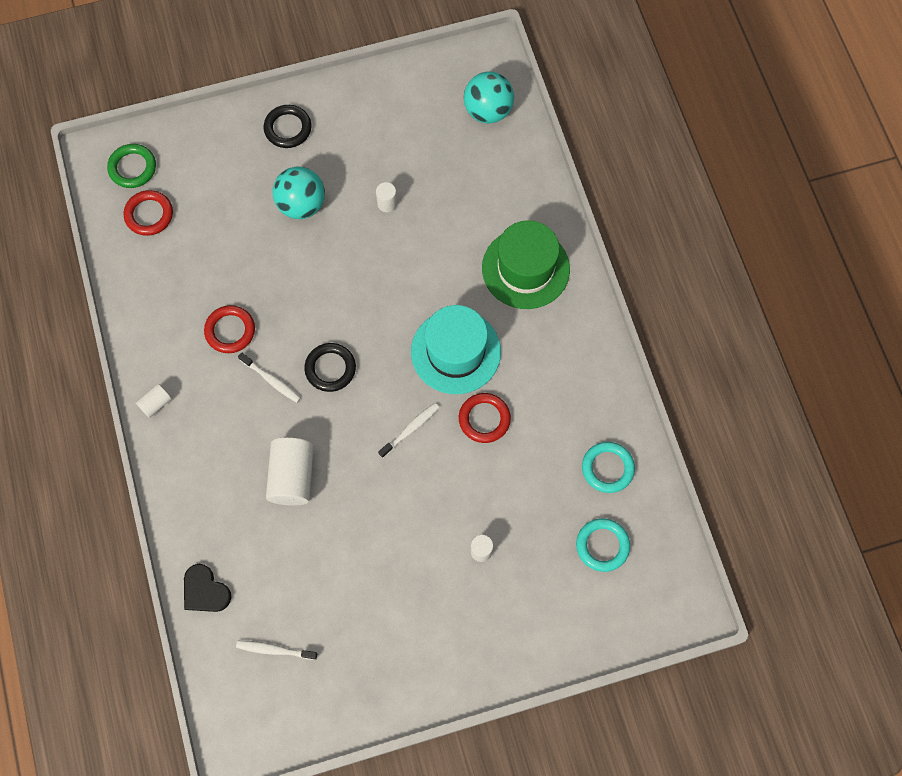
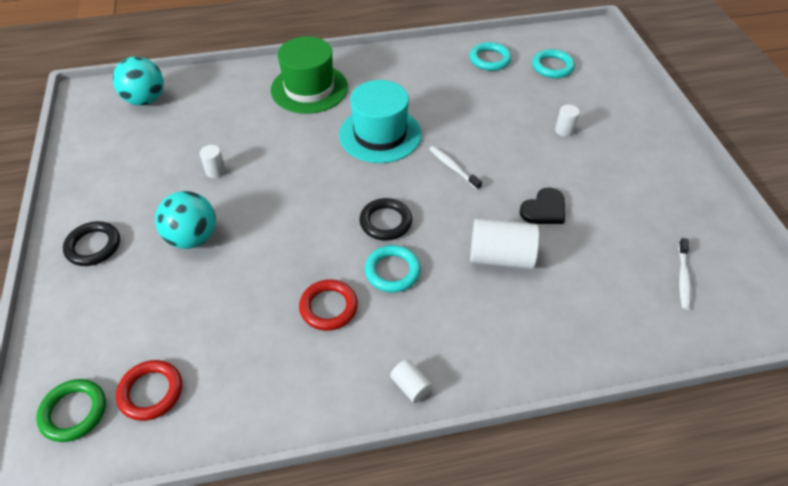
camera: 85 degrees left, 20 degrees down
(205, 591) = (633, 338): black heart -> black heart (544, 209)
(271, 380) = (392, 271): white toothbrush -> turquoise ring
(484, 419) = (445, 121): red ring -> none

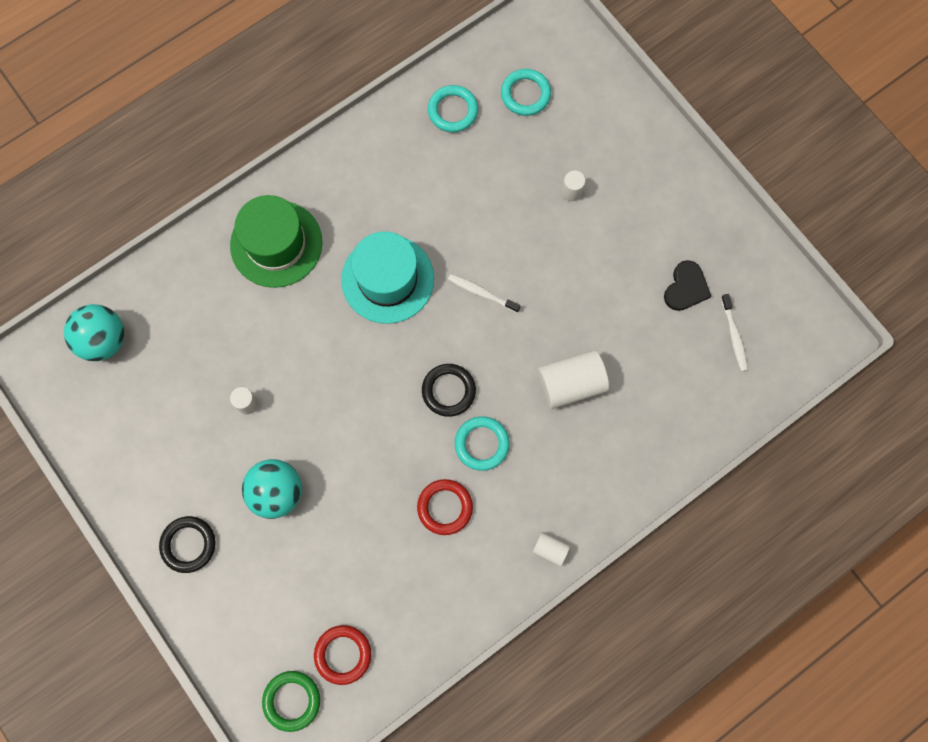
camera: 25 degrees left, 25 degrees up
(544, 209) = (589, 309): black heart -> black heart (686, 288)

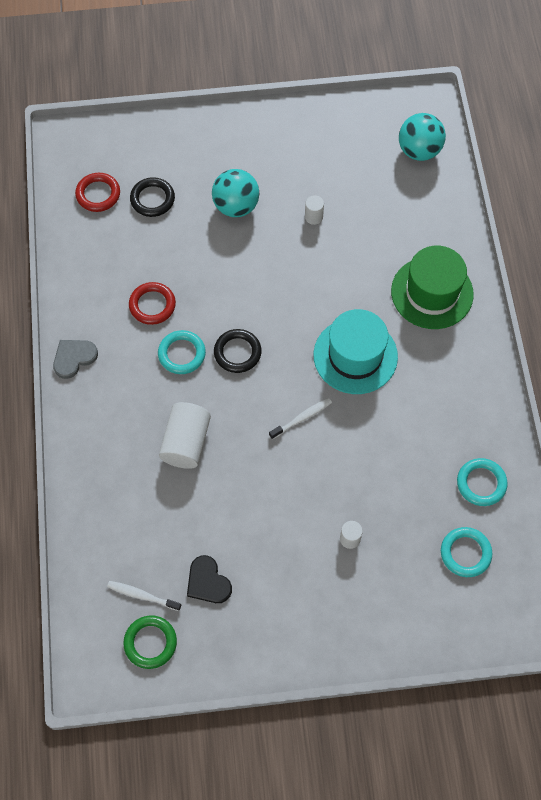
camera: 120 degrees right, 10 degrees down
(188, 544) = (235, 139): black ring -> black ring (152, 199)
(292, 700) = (91, 152): green ring -> green ring (150, 643)
(550, 549) = (74, 358): white cylinder -> grey heart

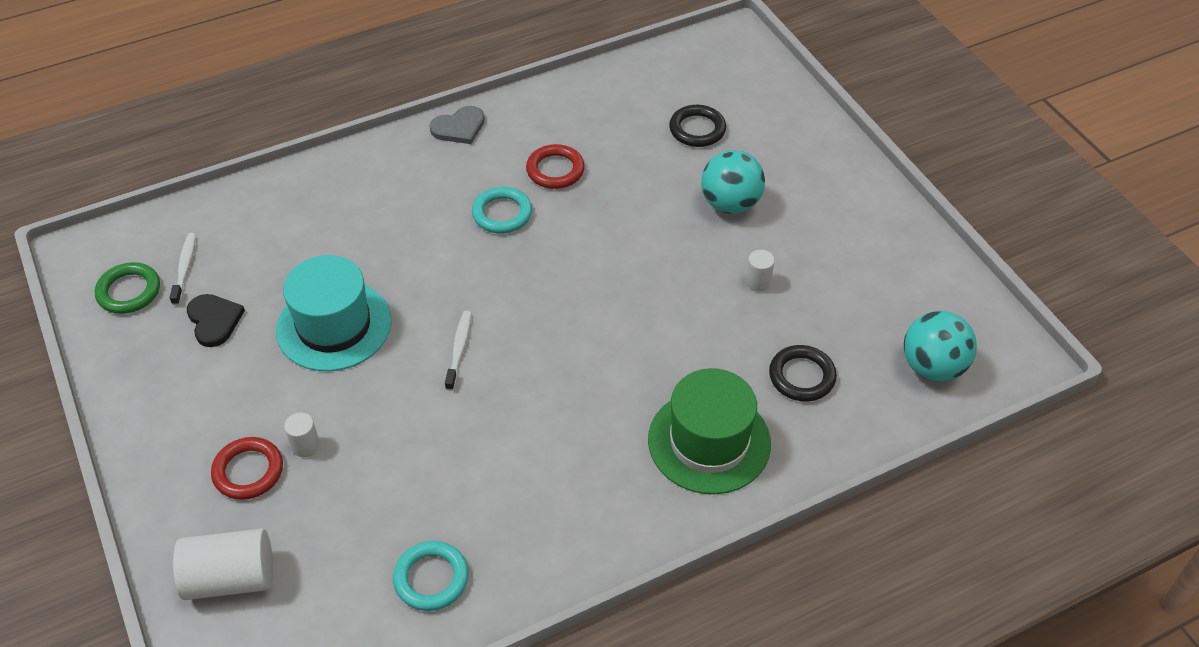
camera: 70 degrees right, 15 degrees down
(74, 358) = (459, 127): grey heart -> grey heart turned 120 degrees clockwise
(98, 194) = (678, 84): red ring -> red ring (248, 471)
(186, 442) = (387, 250): white cylinder -> white cylinder (231, 578)
(208, 582) = (214, 321): black heart -> black heart turned 120 degrees clockwise
(237, 352) = (525, 263): black ring -> black ring (802, 376)
(301, 418) = (459, 350): white toothbrush -> white toothbrush turned 120 degrees counterclockwise
(355, 356) = (571, 381): turquoise hat -> turquoise hat (334, 325)
(465, 553) = (318, 585): turquoise ring -> none

